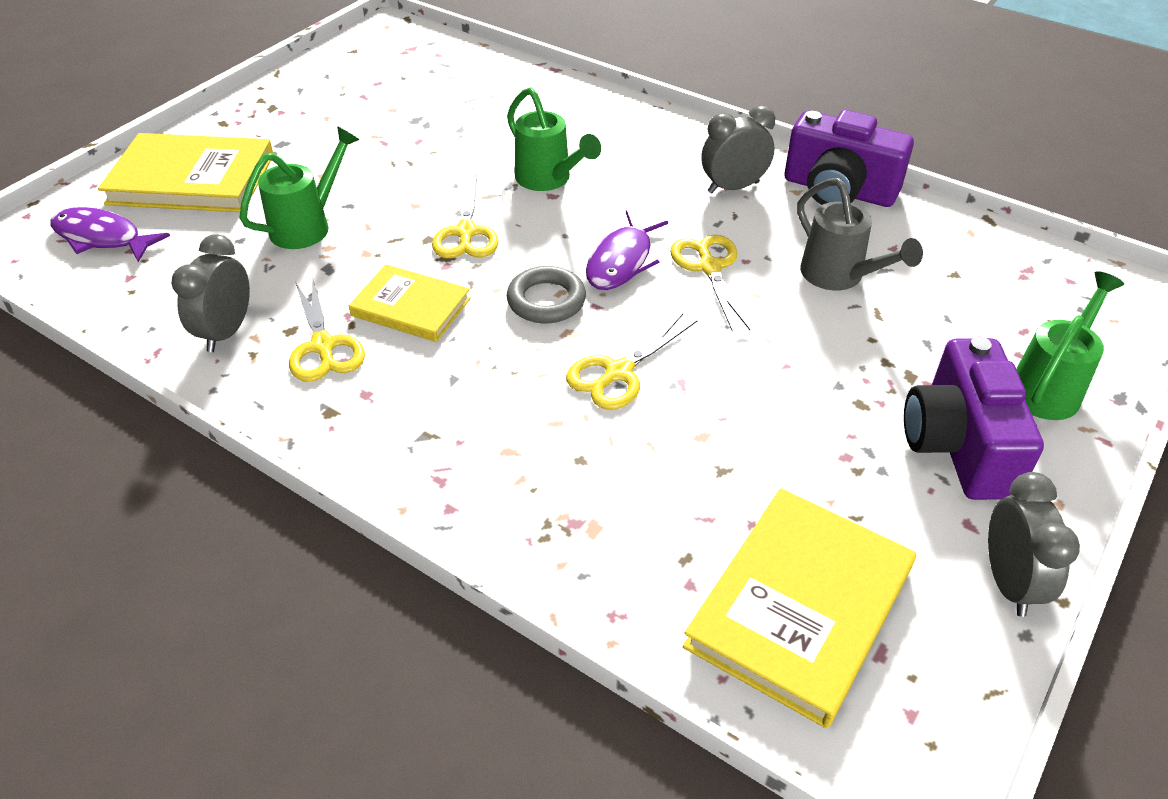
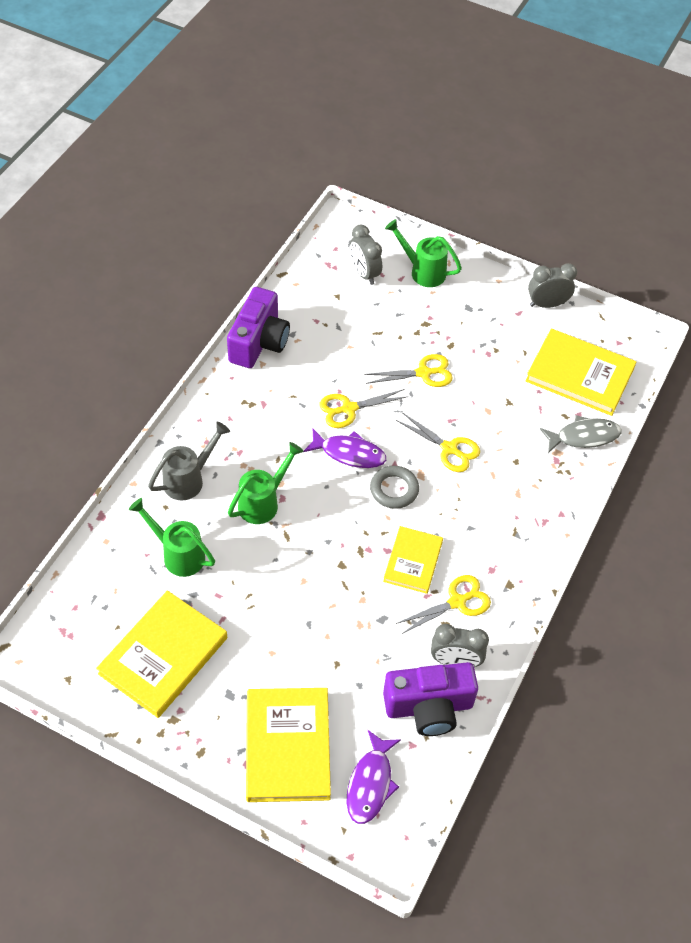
camera: 100 degrees left, 10 degrees up
(308, 225) = (336, 644): green watering can -> green watering can (178, 554)
(353, 103) = (163, 656): none -> yellow book
(466, 232) = (331, 543): yellow scissors -> yellow scissors (423, 373)
(628, 582) = (584, 436): none -> grey fish
(733, 187) = (261, 396): grey clock -> grey clock (364, 273)
(839, 277) = (348, 347): grey watering can -> grey watering can (189, 479)
(958, 445) = (471, 311): purple camera -> purple camera (429, 707)

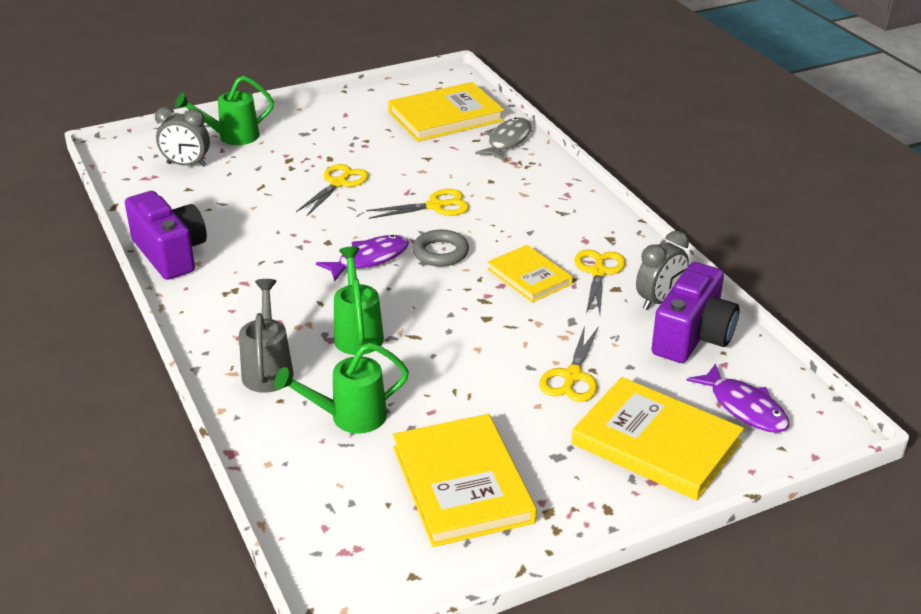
camera: 50 degrees left, 20 degrees down
(349, 409) = (320, 238): yellow scissors -> yellow scissors (572, 376)
(547, 304) = (356, 99): grey clock -> none

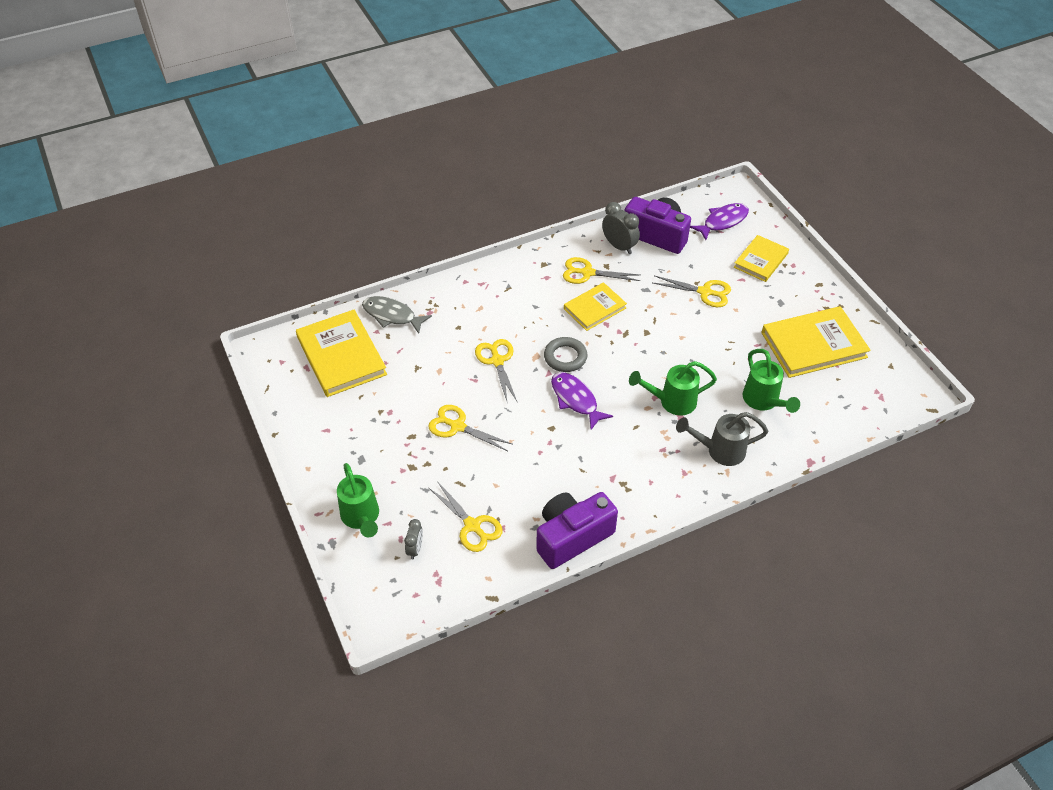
camera: 90 degrees left, 15 degrees up
(186, 165) = (415, 549): grey clock -> grey clock, size x0.61
(204, 194) = (472, 526): none -> yellow scissors
(656, 443) = (761, 260): yellow book -> yellow book, size x0.61

